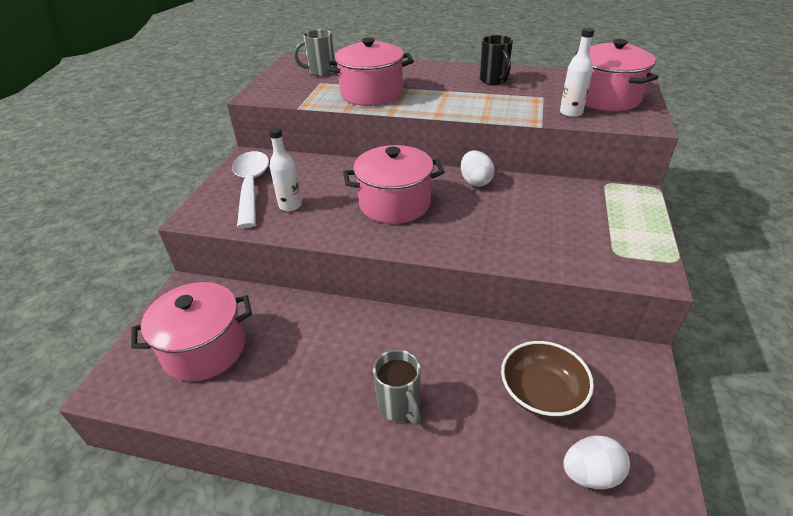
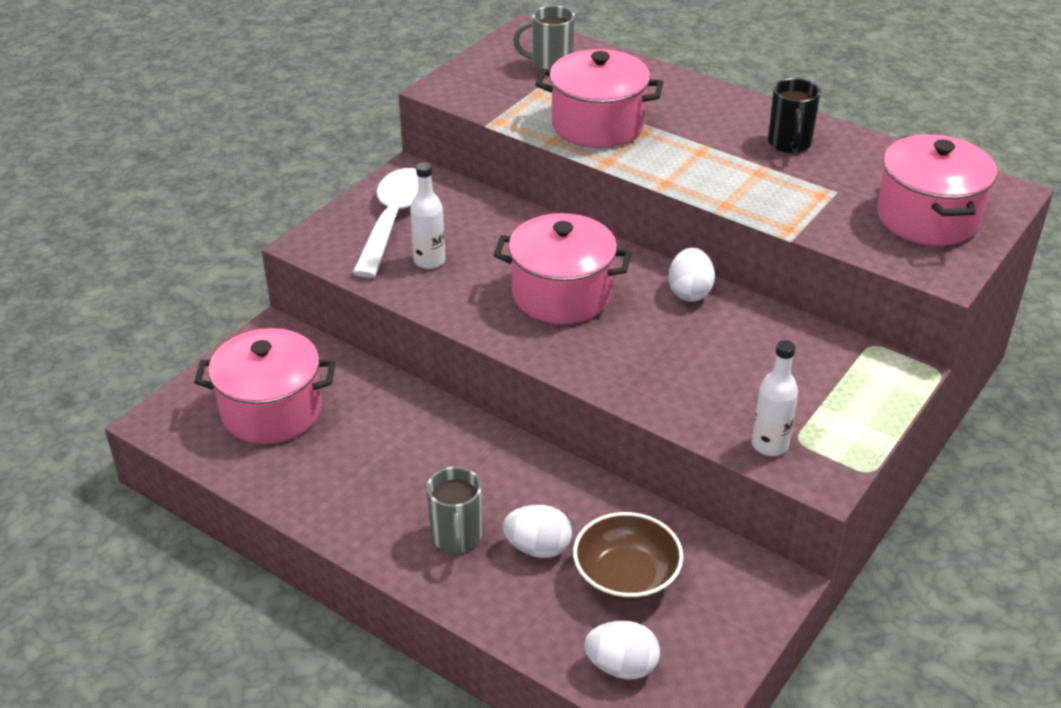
camera: 20 degrees right, 0 degrees up
(465, 392) = (538, 548): none -> white egg
(571, 113) = (851, 229): white bottle -> white bottle (770, 445)

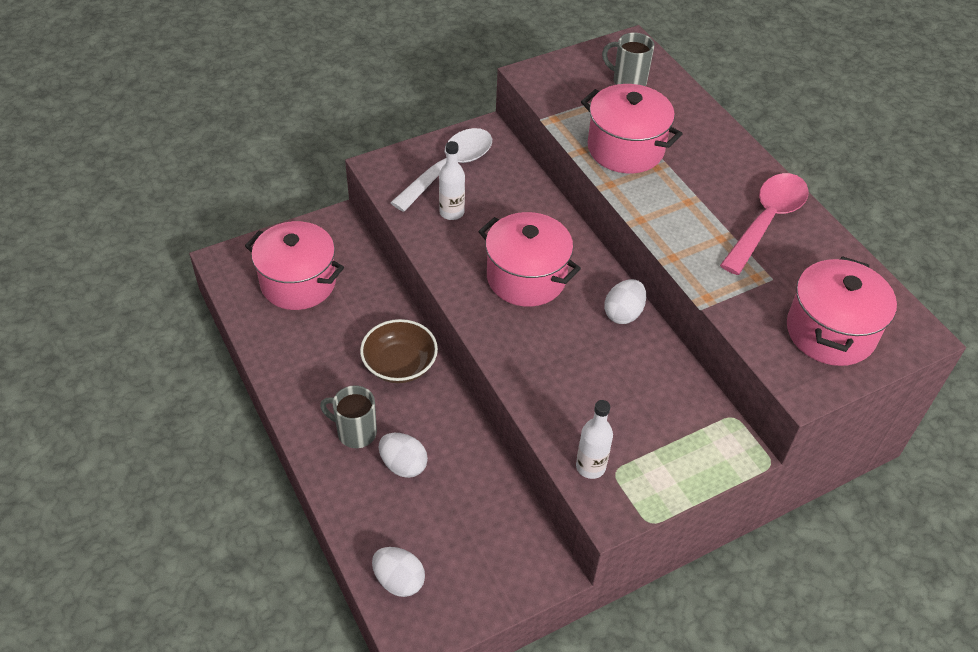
camera: 25 degrees right, 10 degrees up
(456, 537) = (355, 432): grey mug -> grey mug turned 90 degrees clockwise
(626, 577) = (448, 515): brown bowl -> brown bowl (399, 364)
(789, 144) = (767, 220): black mug -> pink spoon

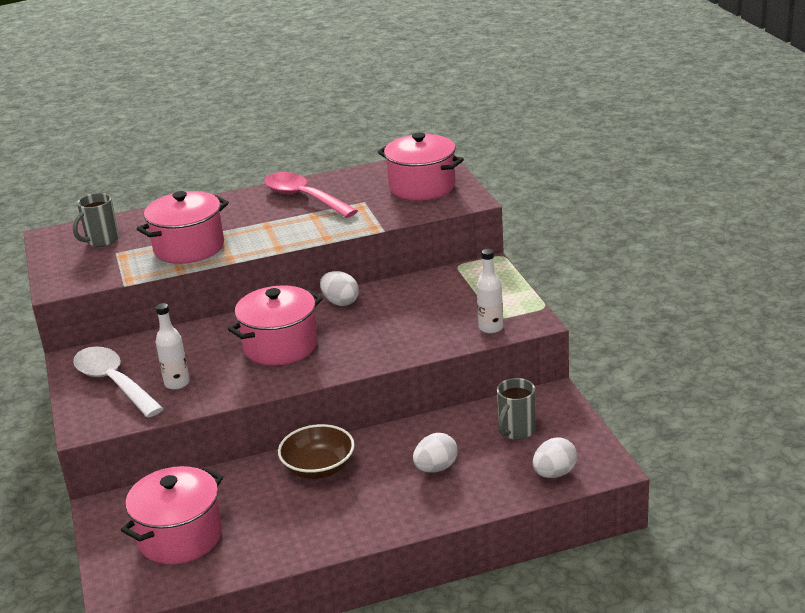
camera: 75 degrees left, 20 degrees down
(355, 432) = (391, 497): grey mug -> grey mug (516, 431)

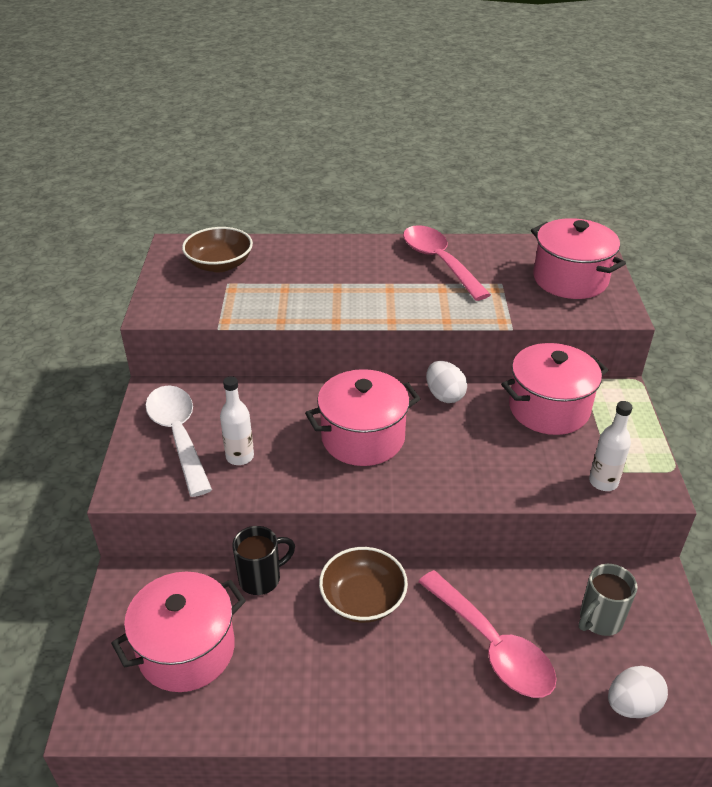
camera: 15 degrees right, 10 degrees up
(101, 241) = (220, 264): grey mug -> brown bowl
(189, 248) = (300, 296): pink pot -> pink pot (548, 409)
(225, 477) = (261, 578): none -> black mug
(436, 468) = (492, 646): white egg -> pink spoon

